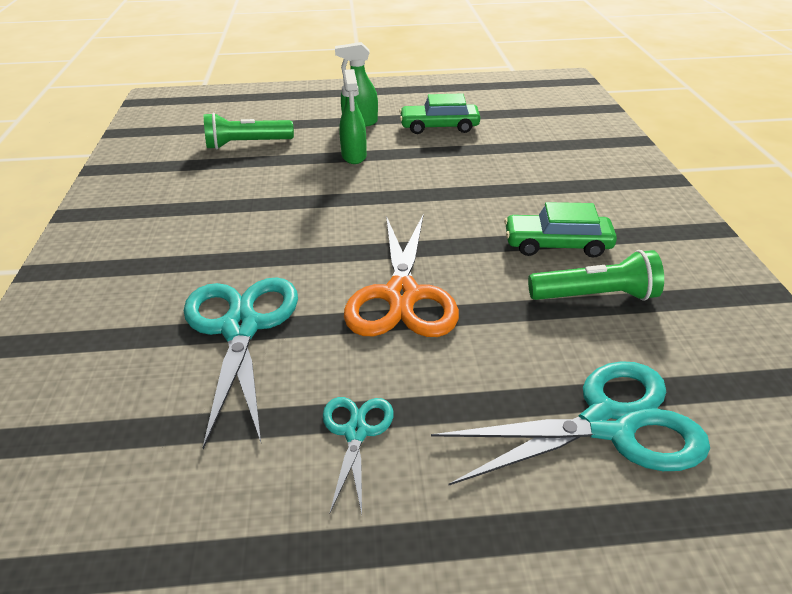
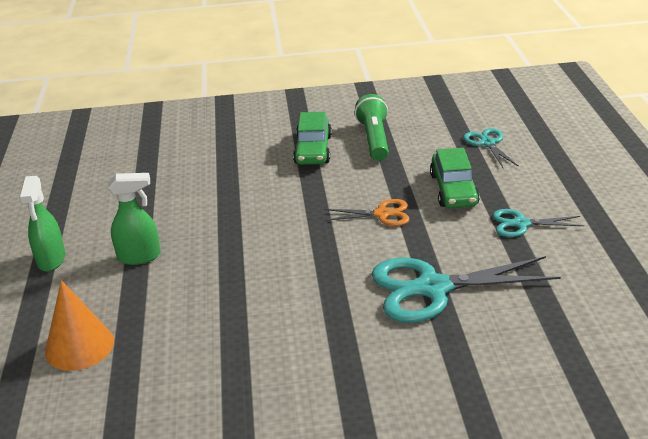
camera: 90 degrees left, 5 degrees down
(247, 144) = (79, 346): green flashlight -> orange cone
(402, 296) = (382, 214): orange scissors -> orange scissors, size x0.52
(439, 127) = (85, 205): green car -> green car (453, 190)
(609, 424) = (487, 143): turquoise scissors -> turquoise scissors, size x0.52

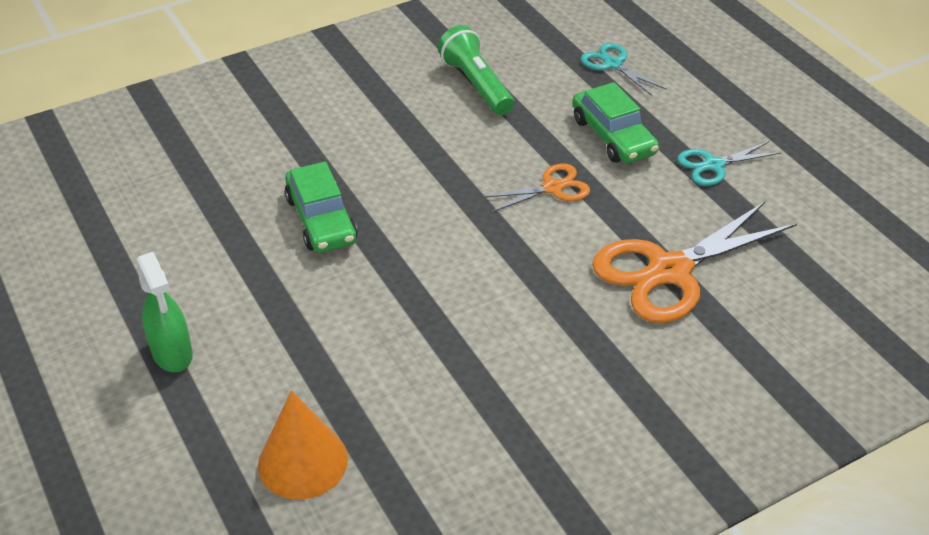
camera: 25 degrees left, 10 degrees up
(139, 257) = (291, 319): green spray bottle -> none
(313, 150) = (410, 115): green car -> green car (321, 220)
(432, 288) = (669, 271): turquoise scissors -> orange scissors

